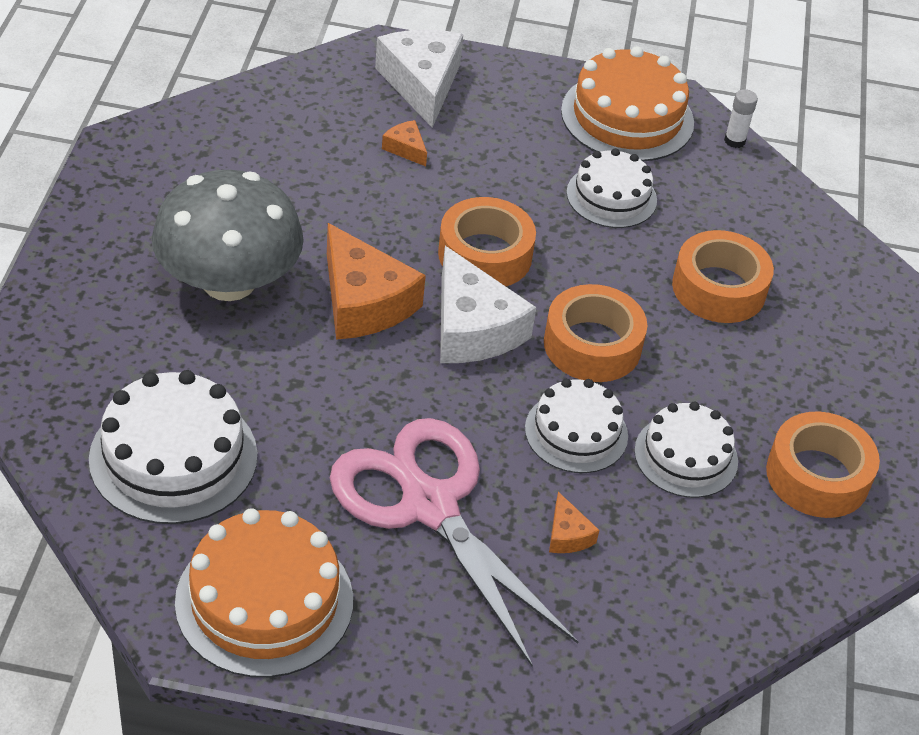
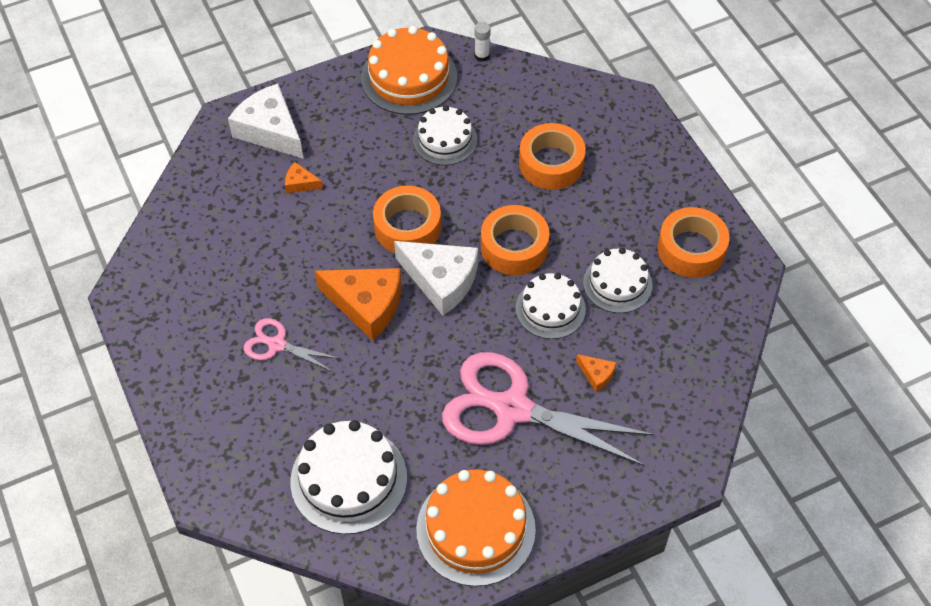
camera: 30 degrees left, 10 degrees up
(228, 281) = (277, 345): grey mushroom -> pink scissors

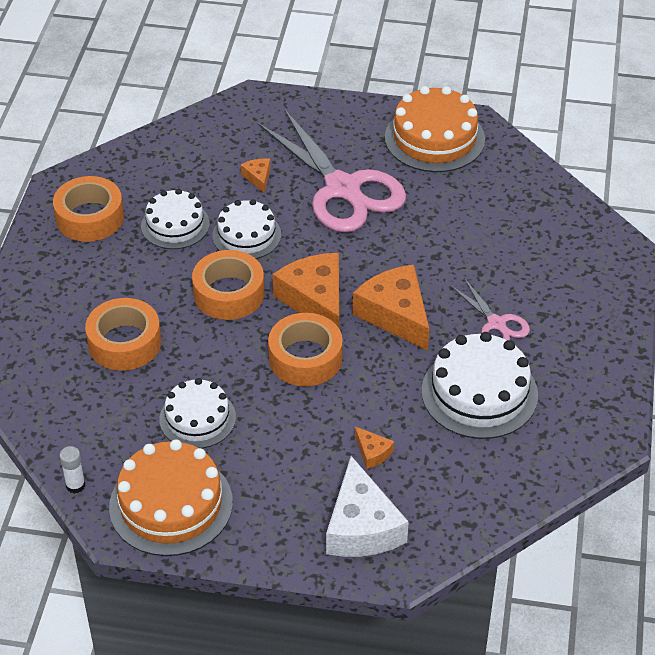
camera: 145 degrees left, 10 degrees down
(349, 479) = (505, 207): white cake -> white cake (479, 393)
(441, 280) = (315, 300): white cheese -> orange cheese

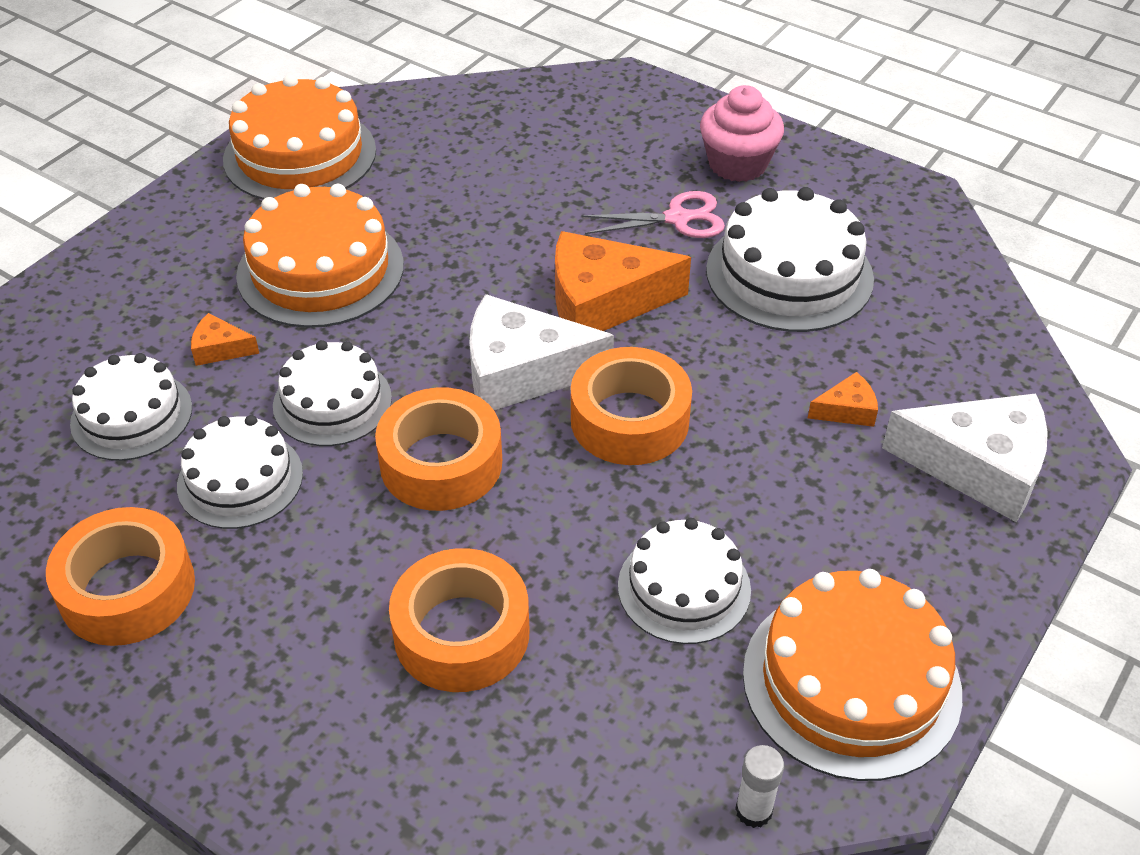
camera: 65 degrees left, 0 degrees up
(194, 168) = (131, 415): none -> white cake
(315, 300) = (522, 372): orange cheese -> white cheese
(342, 188) = (320, 270): pink scissors -> orange cake
(575, 336) = (737, 164): none -> pink cupcake

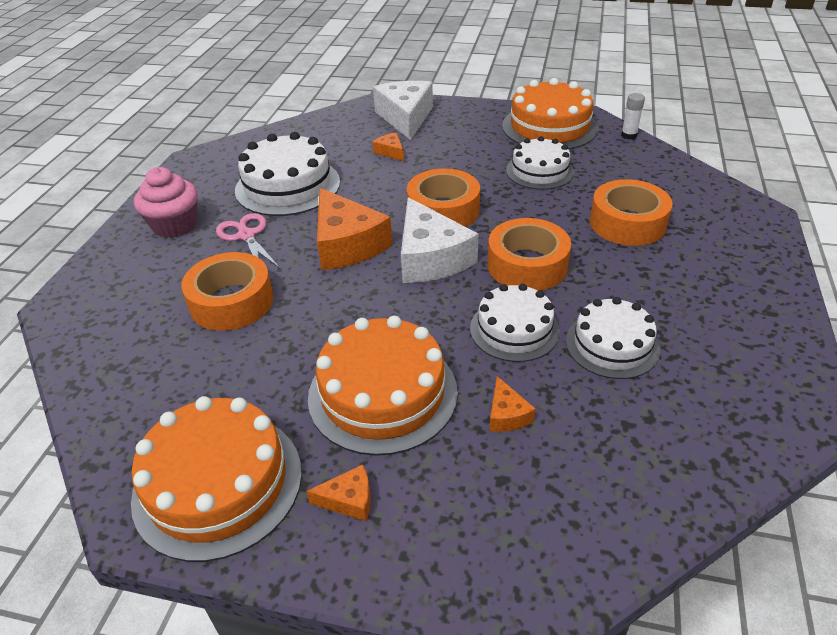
camera: 110 degrees left, 5 degrees down
(127, 589) = (734, 357): orange tape -> orange tape (231, 302)
(131, 415) = (609, 434): white cake -> none
(219, 222) = (349, 500): none -> orange cheese

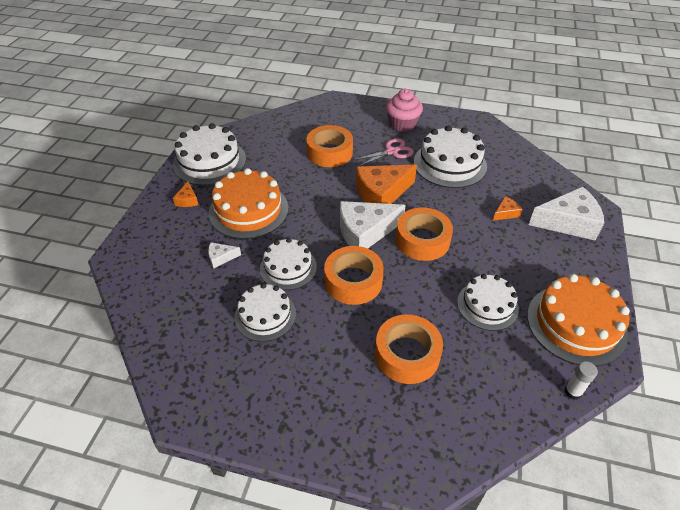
camera: 90 degrees right, 5 degrees up
(218, 483) = (209, 161): orange cake -> white cake
(507, 415) = (221, 258): orange cheese -> white cheese

